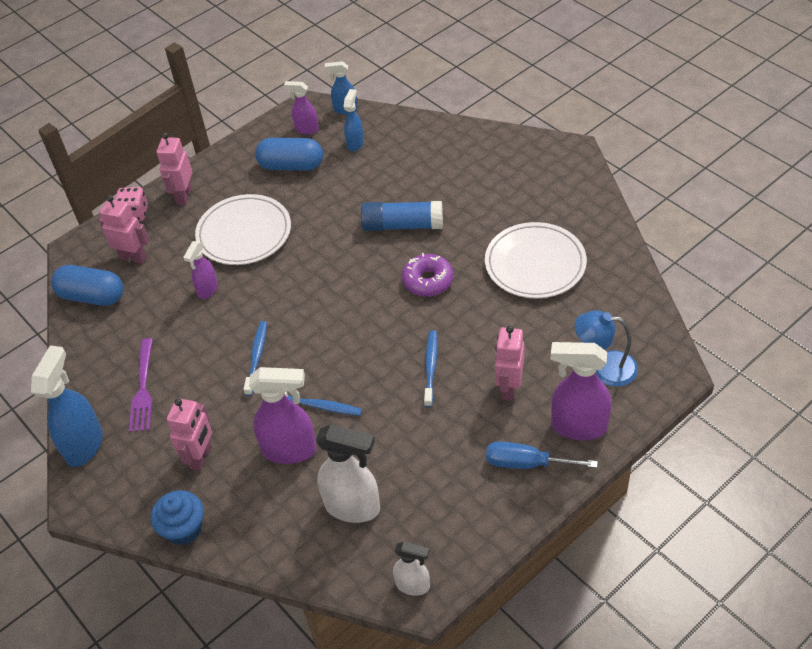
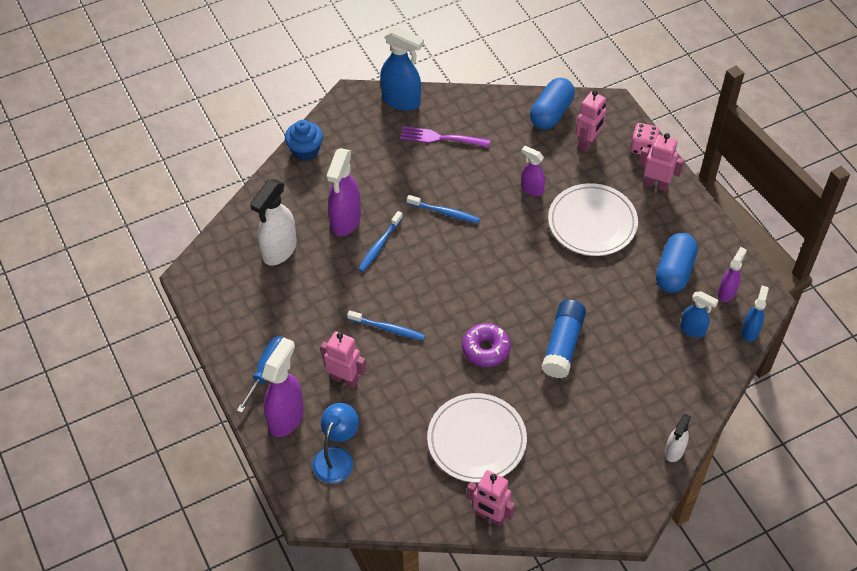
camera: 100 degrees right, 5 degrees up
(201, 457) = (362, 166): pink robot -> pink robot (490, 516)
(413, 585) = (201, 273): white spray bottle -> white spray bottle (674, 451)

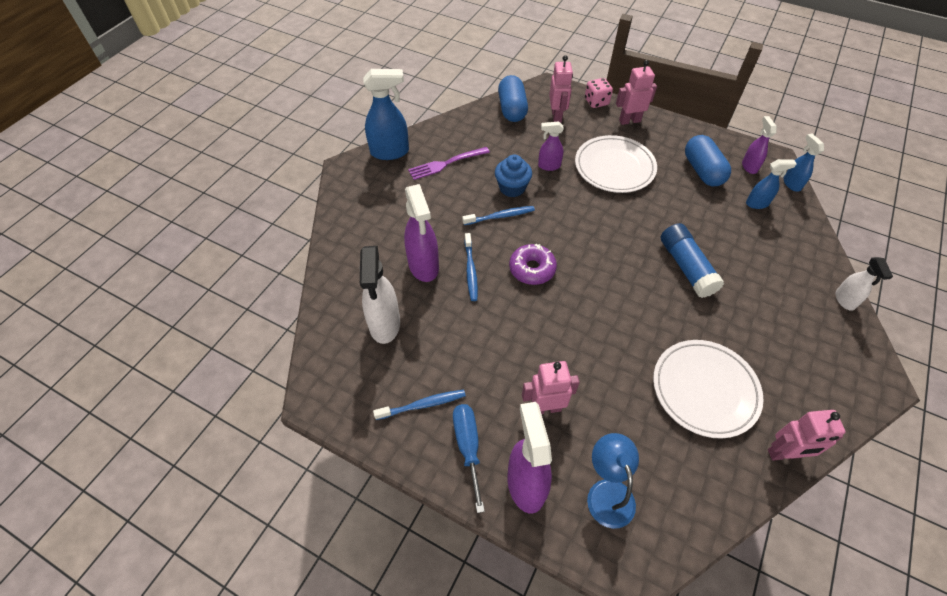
camera: 35 degrees left, 0 degrees up
(305, 150) = (339, 228): blue cupcake -> blue cupcake (512, 188)
(388, 329) = (541, 337): blue toothbrush -> blue toothbrush (423, 405)
(486, 349) = (634, 306): purple donut -> purple donut (532, 269)

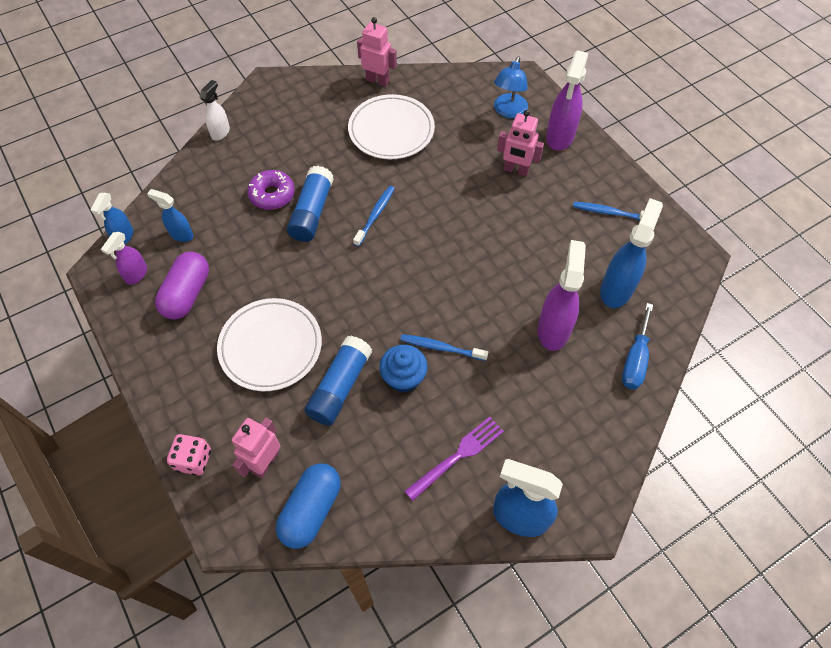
camera: 150 degrees left, 5 degrees up
(385, 324) = (616, 289): white spray bottle -> blue spray bottle
(446, 164) = (457, 456): purple fork -> purple fork turned 45 degrees counterclockwise
(468, 447) = (588, 173): blue screwdriver -> blue screwdriver (635, 360)
(470, 270) = (509, 302): blue toothbrush -> blue toothbrush (375, 215)
(532, 269) = (449, 276): purple donut -> purple donut (272, 195)
(549, 166) = (340, 387): purple spray bottle -> blue glue stick
(629, 121) = (187, 404): pink robot -> none
(702, 171) = (187, 294): blue capsule -> purple capsule

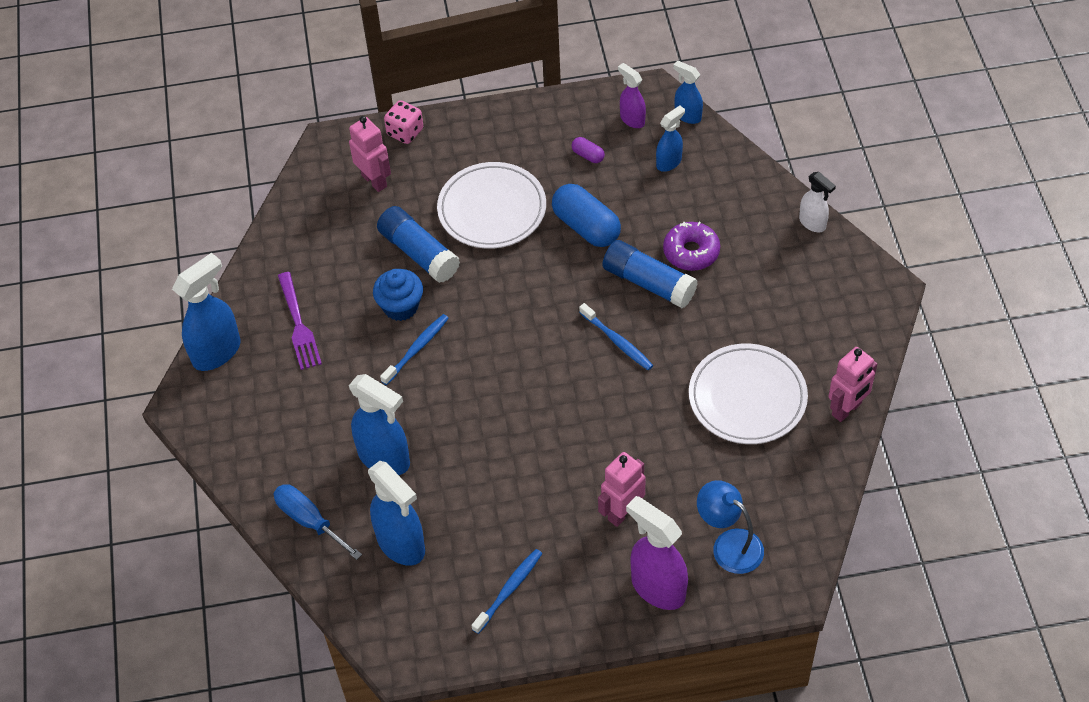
camera: 115 degrees right, 5 degrees down
(187, 294) = (588, 155): purple capsule -> purple capsule, size x0.46
(311, 510) = (313, 203): blue capsule -> blue capsule (586, 227)
(553, 329) = (384, 459): purple spray bottle -> blue spray bottle

